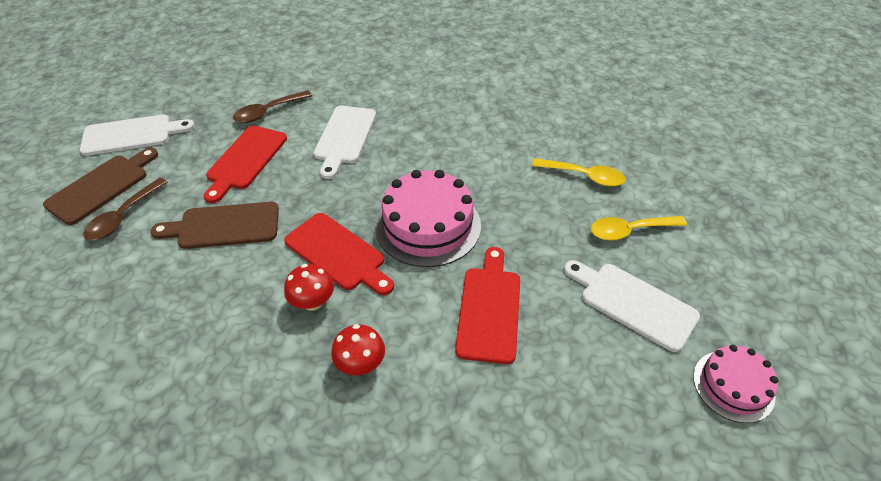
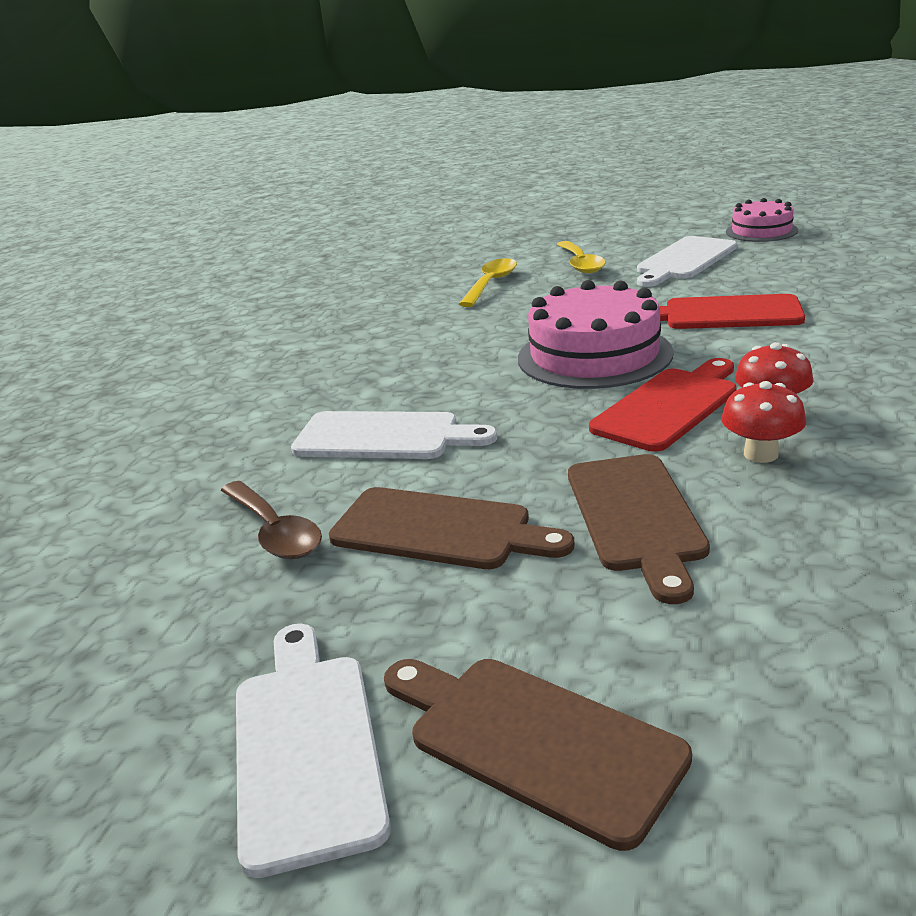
camera: 85 degrees left, 20 degrees down
(123, 216) = (639, 663): brown spoon -> none
(245, 160) = (439, 530): red cutting board -> brown cutting board
(361, 364) = (852, 369): red mushroom -> red mushroom (761, 454)

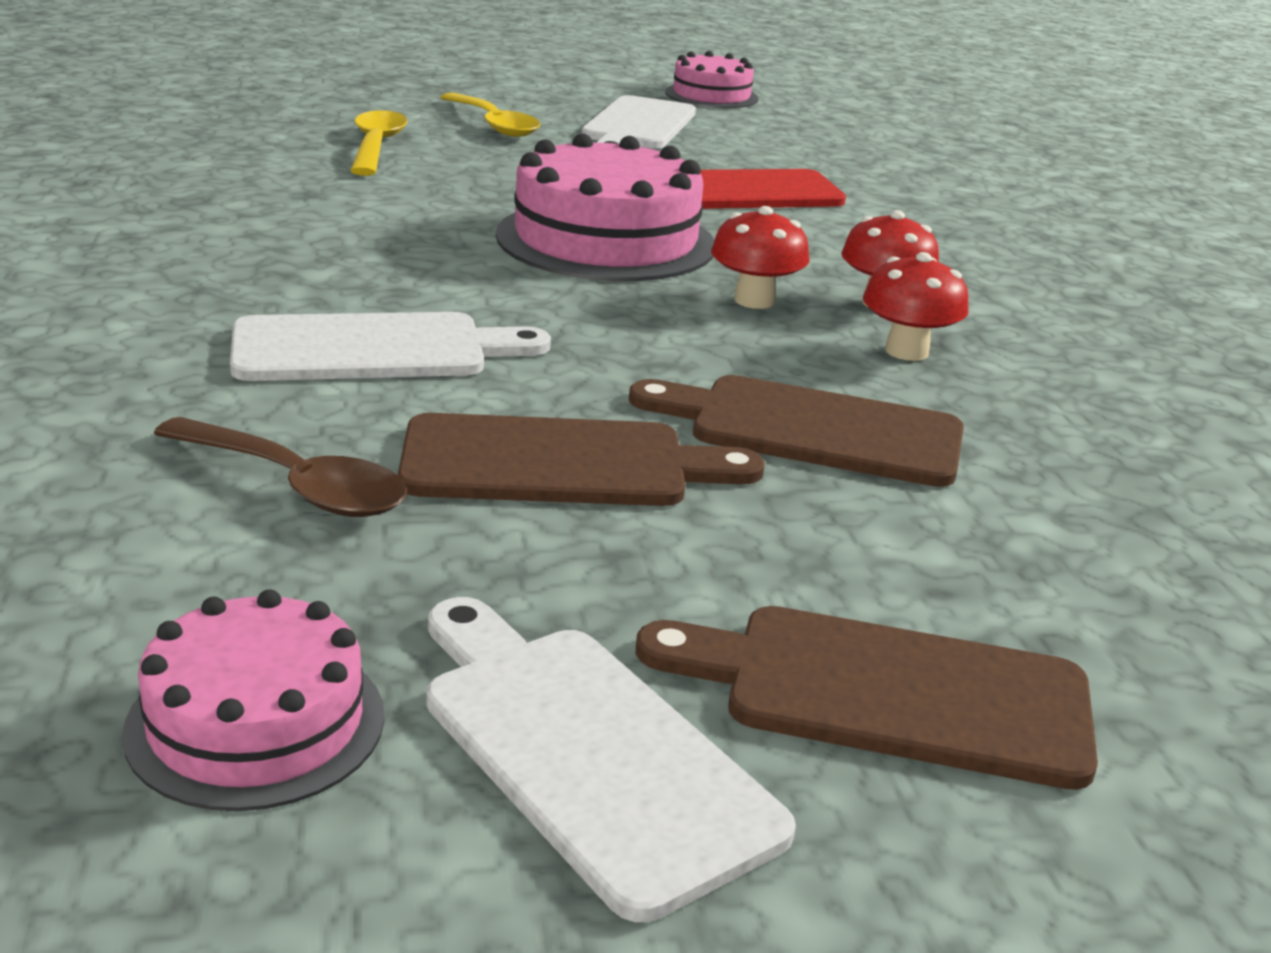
camera: 30 degrees left, 0 degrees up
(145, 690) = (256, 722): none -> pink cake
(636, 517) = (813, 430): brown cutting board -> brown cutting board turned 135 degrees clockwise
(669, 406) = (754, 300): red cutting board -> red mushroom

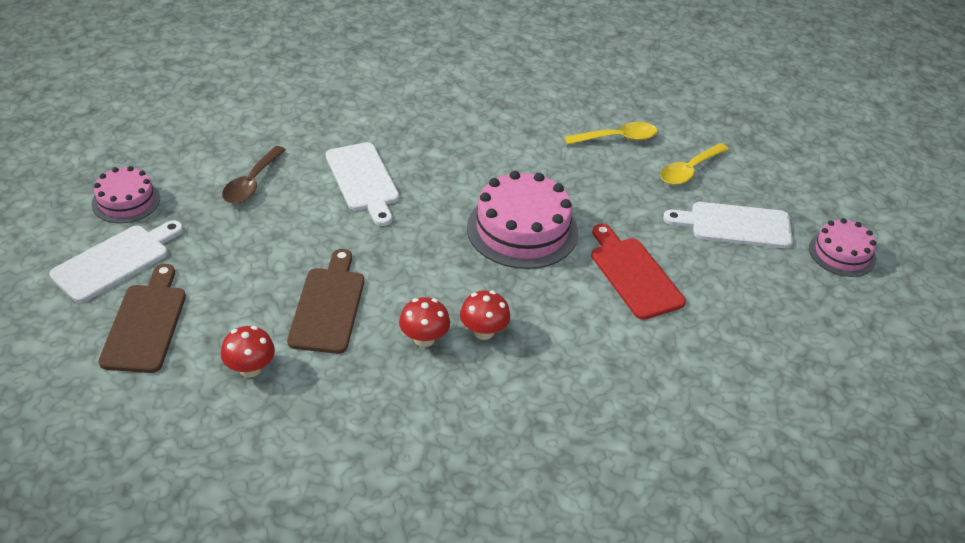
camera: 80 degrees right, 15 degrees up
(560, 464) = (281, 239): brown cutting board -> none
(754, 300) = (465, 285): red mushroom -> red mushroom (250, 369)

